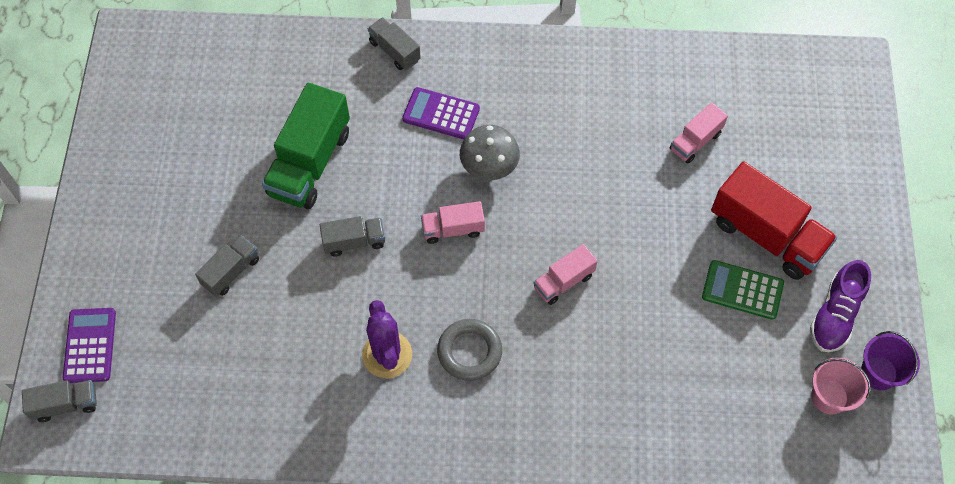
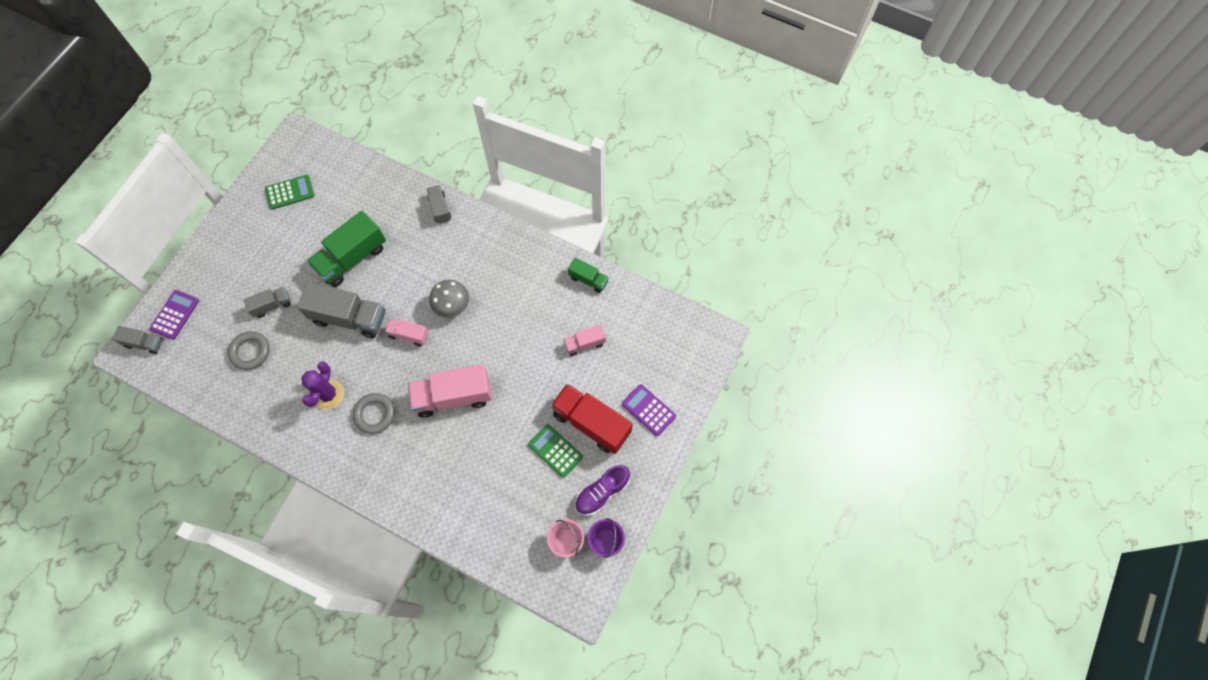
camera: 25 degrees right, 5 degrees up
(165, 113) = (290, 192): none -> green calculator
(236, 347) = (250, 352): none -> grey ring
(354, 241) = (349, 318): grey truck -> grey truck, size x1.90
(441, 114) = (444, 260): purple calculator -> purple calculator (648, 410)
(563, 281) = (453, 396): pink truck -> pink truck, size x1.90
(649, 61) = (588, 280): none -> green truck
(766, 235) = (591, 423): red truck -> red truck turned 150 degrees clockwise

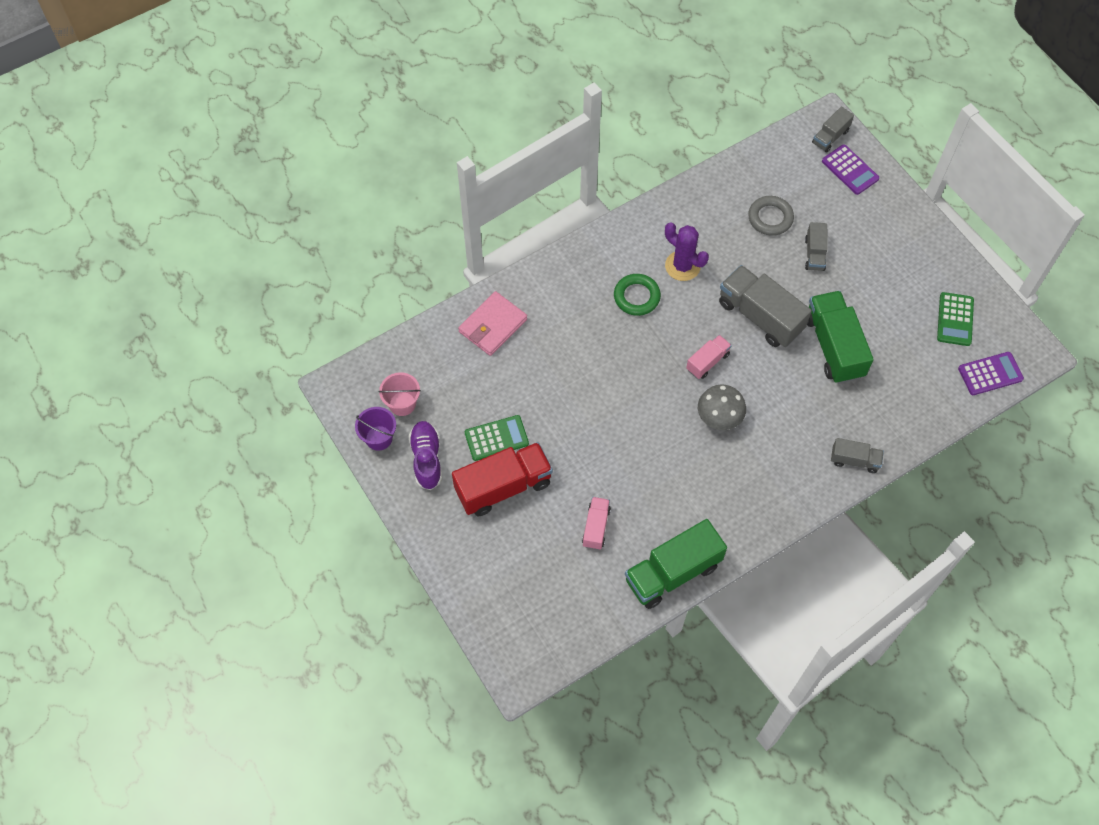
camera: 120 degrees right, 5 degrees down
(349, 318) = (760, 316): grey truck -> grey truck turned 90 degrees clockwise
(375, 414) = (636, 297): grey ring -> green ring
(453, 396) = (613, 373): pink truck -> none
(458, 511) = (493, 325): none -> pink wallet
(588, 280) = (672, 572): green truck -> green truck, size x1.90
(648, 410) = (481, 551): purple calculator -> purple calculator (990, 374)

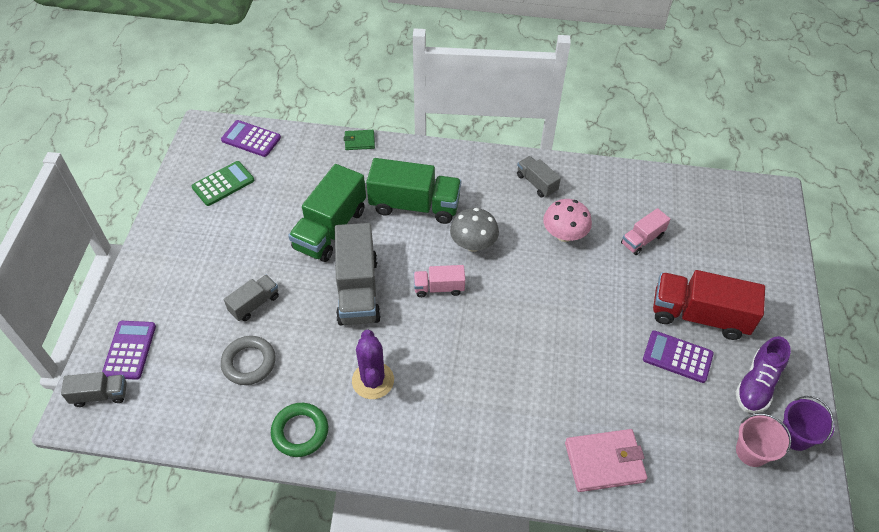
camera: 140 degrees left, 10 degrees down
(496, 438) = (677, 357): green calculator -> purple calculator
(636, 297) = (442, 384): green ring -> green ring (300, 432)
(659, 482) = (564, 235): none -> pink mushroom
(672, 572) = (608, 179): green truck -> green truck (414, 205)
(854, 460) = (408, 155): grey truck -> grey truck (536, 183)
(907, 442) = (359, 141): none -> green wallet

